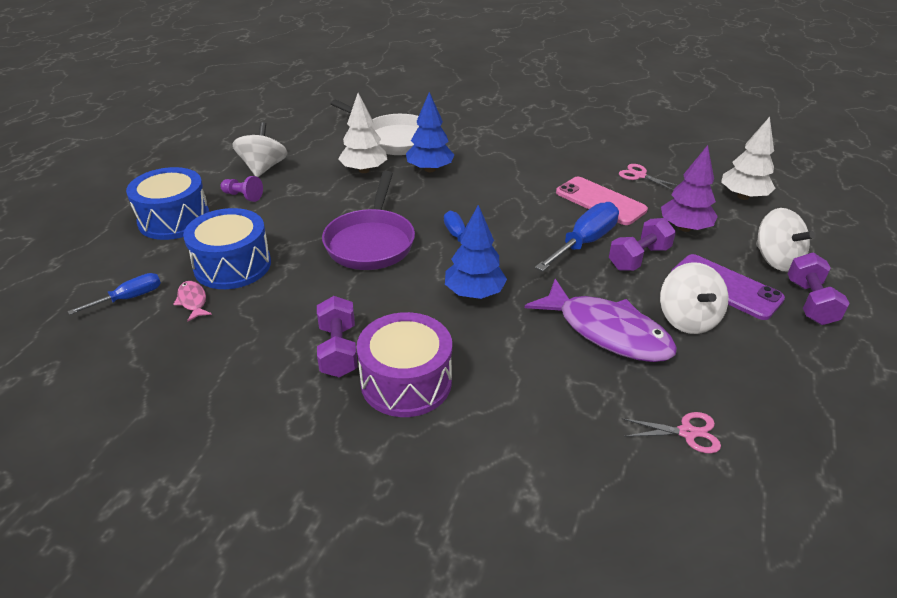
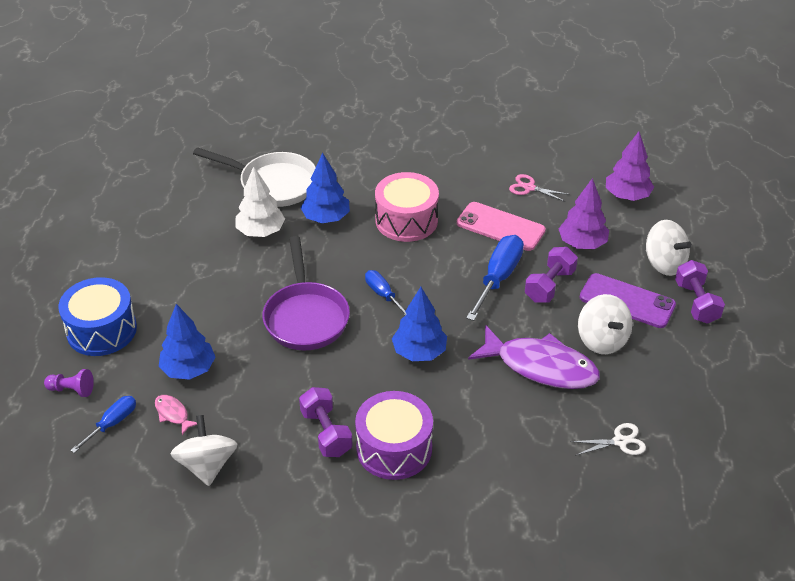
camera: 15 degrees left, 5 degrees up
(232, 265) = (189, 369): blue drum -> blue tree
(243, 196) = (154, 288): purple pawn -> purple pawn (72, 390)
(263, 168) = (156, 248): white spinning top -> white spinning top (207, 465)
(506, 182) = (406, 220): none -> pink drum
(687, 432) = (620, 441): pink scissors -> white scissors
(743, 196) = (627, 196): white tree -> purple tree

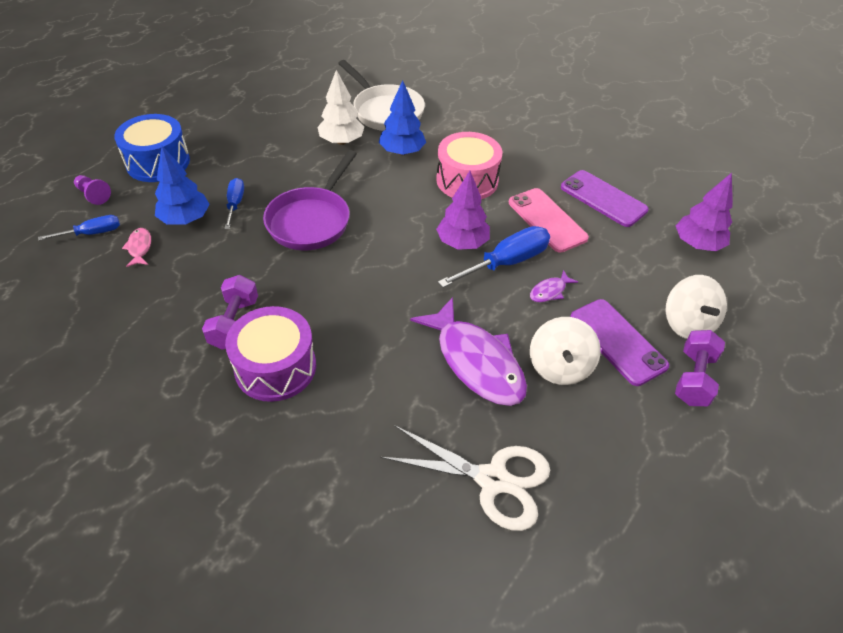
camera: 30 degrees right, 5 degrees up
(207, 465) = (120, 301): white spinning top -> none
(383, 295) = (391, 231): blue screwdriver -> blue screwdriver (235, 204)
(419, 352) = (376, 294): blue tree -> none
(529, 188) = (603, 198): pink scissors -> purple phone
(549, 286) = (549, 291): purple dumbbell -> purple fish
(582, 244) = (614, 268): purple tree -> purple tree (462, 243)
(620, 441) = (492, 480): white scissors -> white scissors, size x1.91

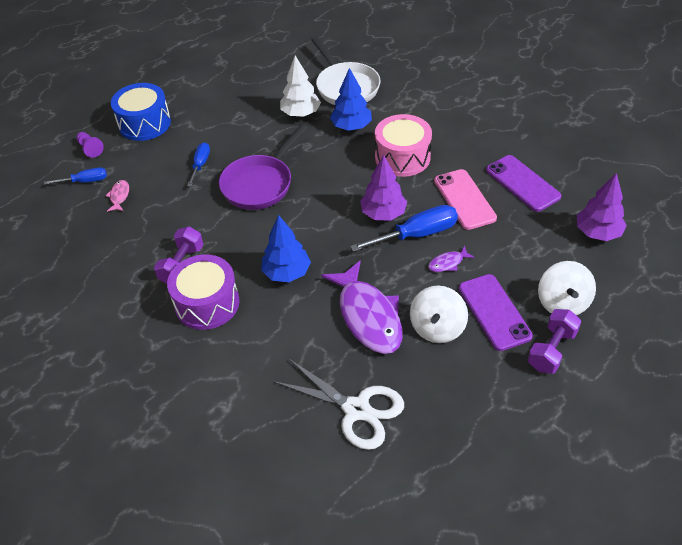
camera: 15 degrees right, 0 degrees up
(185, 219) = (159, 175): blue tree -> blue tree (287, 273)

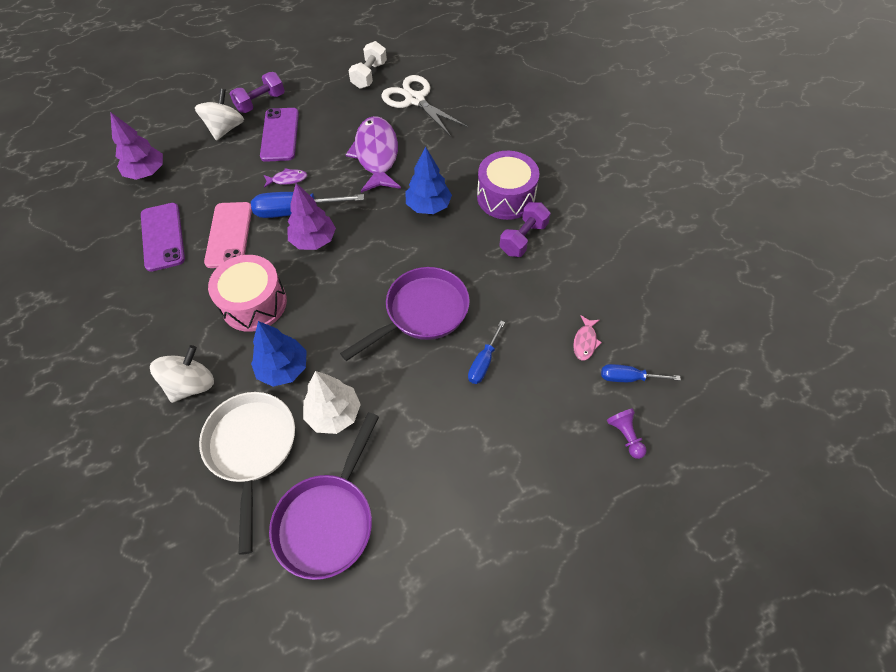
camera: 165 degrees left, 10 degrees up
(144, 123) = (548, 464): blue drum -> none
(279, 72) = (328, 519): none -> purple pan
(437, 328) = (329, 134): white spinning top -> white spinning top (191, 384)
(439, 436) = (369, 75): none -> white dumbbell

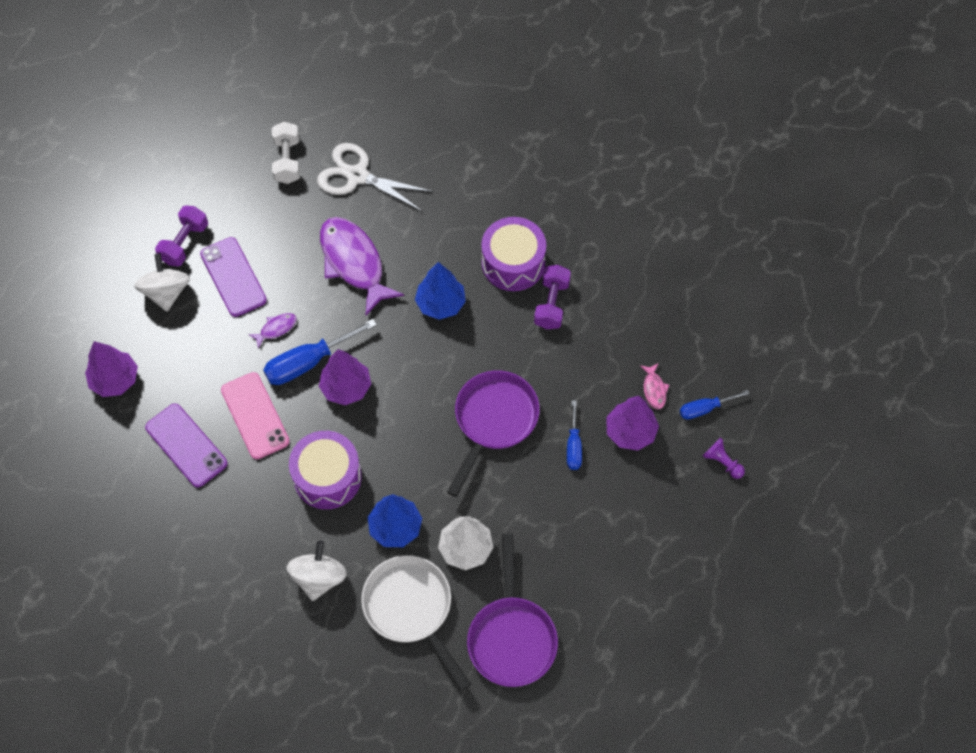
camera: 25 degrees left, 5 degrees up
(254, 303) = (327, 477): pink drum -> purple drum
(544, 371) = (630, 432): none -> purple tree

